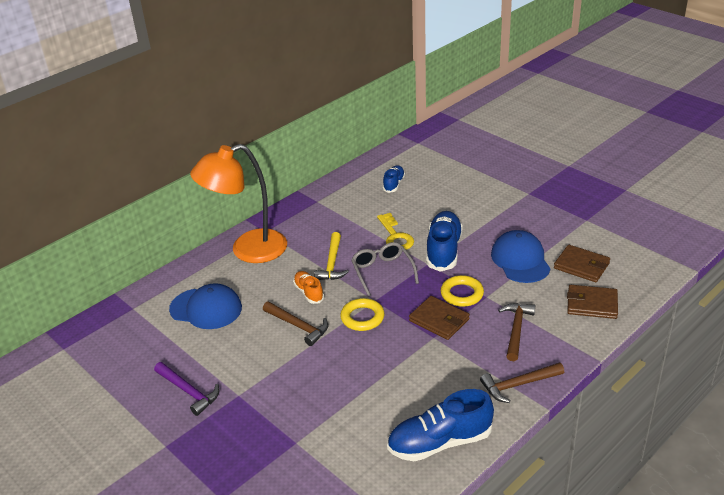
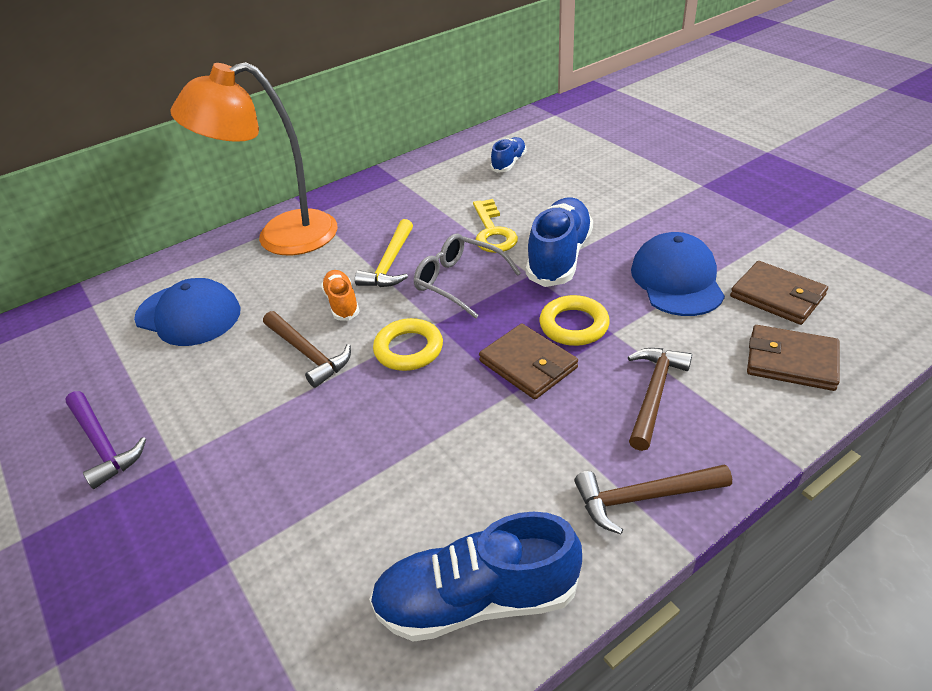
camera: 10 degrees right, 5 degrees up
(383, 272) = (460, 282): grey glasses -> grey glasses turned 45 degrees counterclockwise

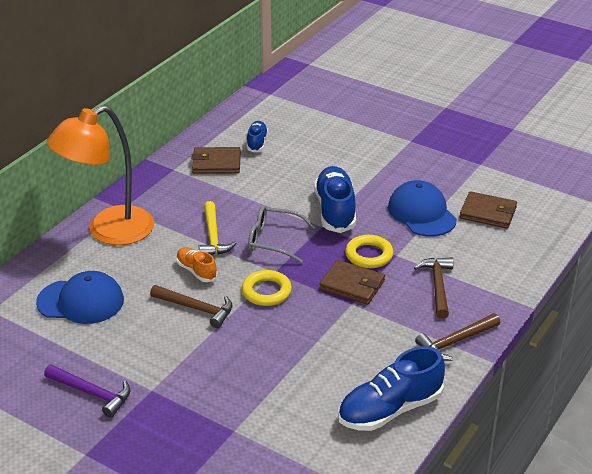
camera: 25 degrees left, 5 degrees down
(492, 232) = (276, 200): yellow key -> none
(791, 361) = (509, 251): brown wallet -> brown wallet (216, 163)

